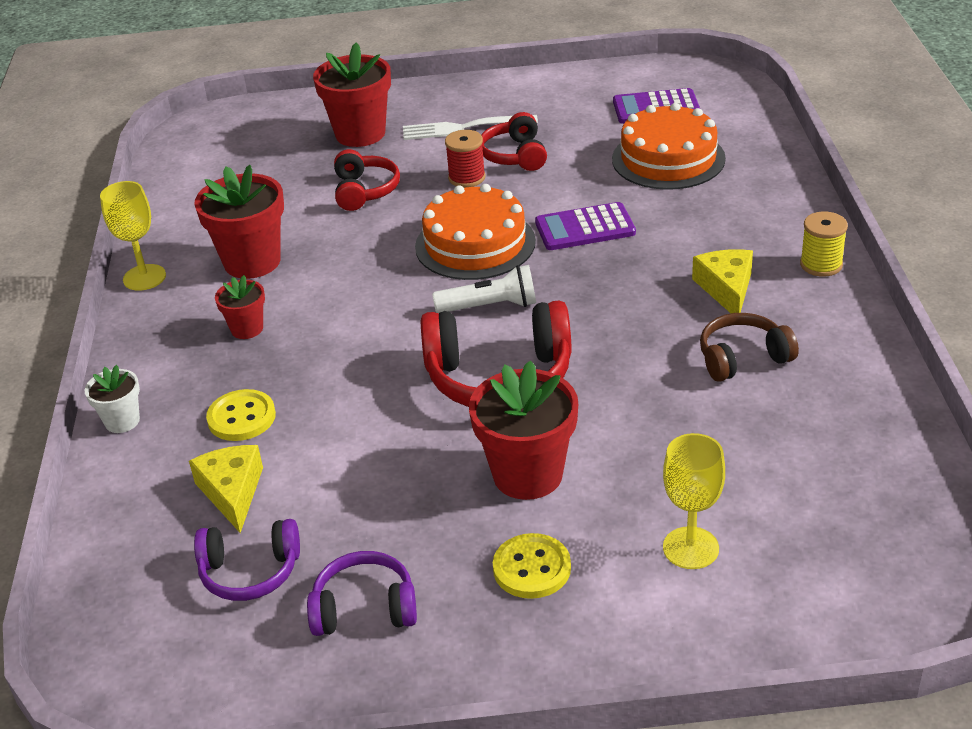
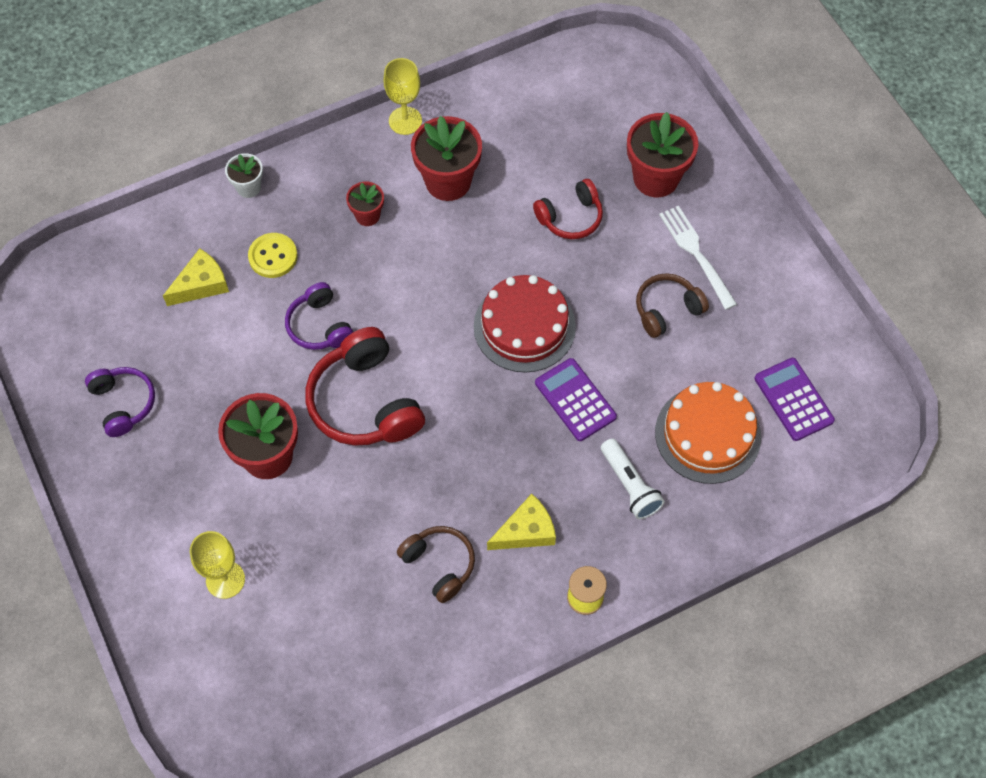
camera: 65 degrees right, 25 degrees up
(250, 572) = (136, 327): purple headphones -> purple headphones (319, 326)
(467, 178) = (617, 285): red spool -> none
(475, 244) = (524, 326): orange cake -> red cake
(490, 306) = (446, 366): white flashlight -> white flashlight (629, 485)
(515, 155) = (667, 309): red headphones -> brown headphones
(532, 568) = (181, 487): yellow button -> none

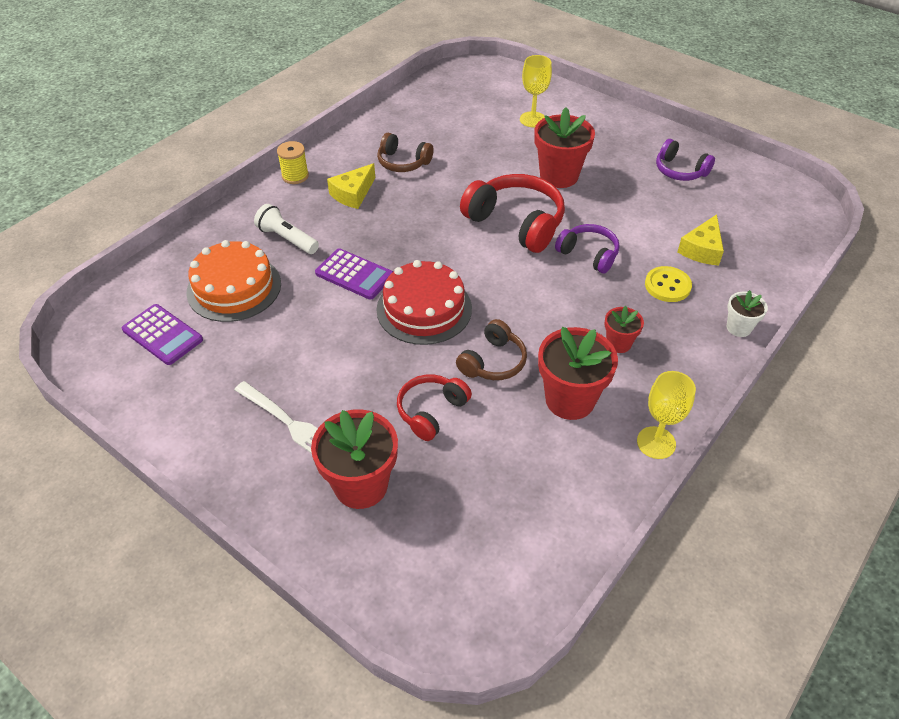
camera: 155 degrees right, 15 degrees down
(667, 309) = (301, 364): brown headphones -> brown headphones (493, 362)

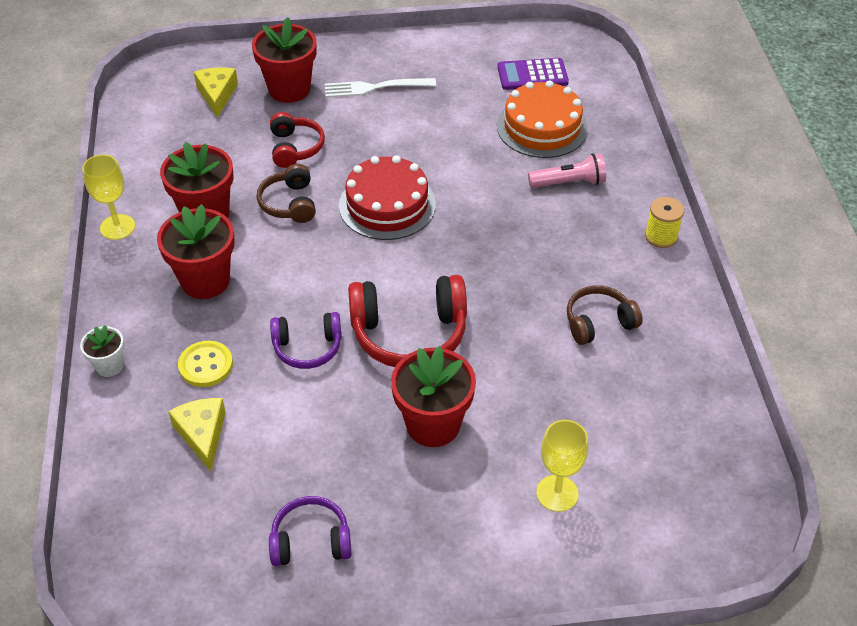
camera: 135 degrees right, 0 degrees up
(287, 239) = (569, 183): white flashlight -> pink flashlight
(353, 194) = (587, 256): yellow cheese -> yellow cheese (217, 95)
(354, 275) = (475, 193): purple calculator -> none
(618, 343) = (205, 281): red flower pot -> red flower pot, size x1.88

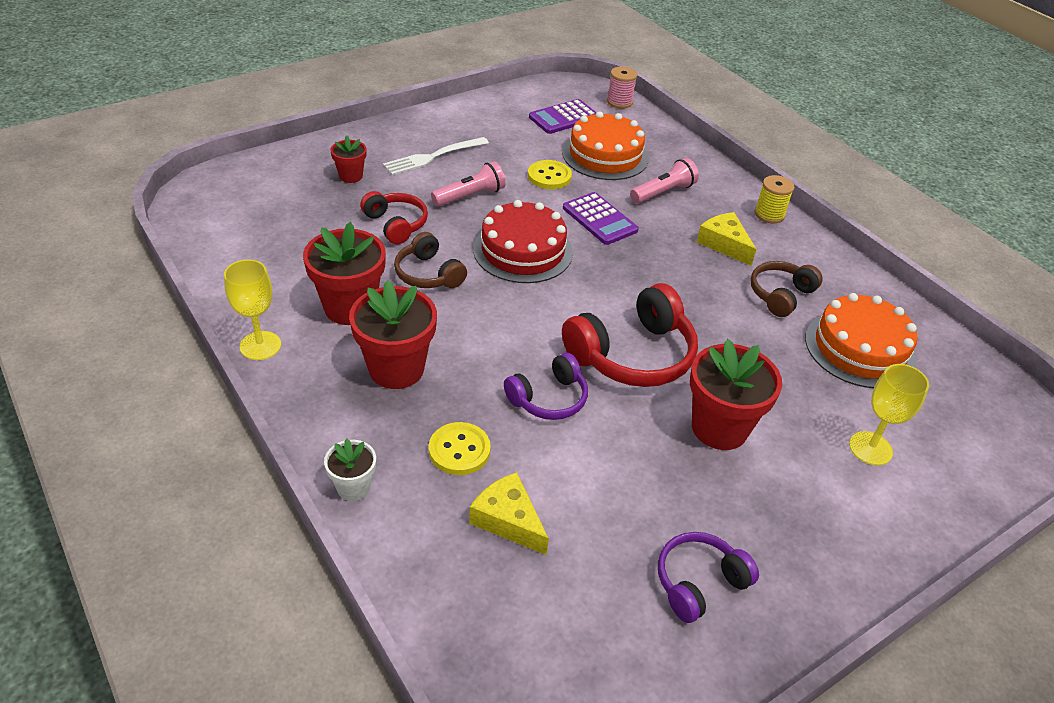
camera: 30 degrees left, 5 degrees down
(217, 95) = (279, 197): yellow cheese -> yellow cheese (724, 244)
(289, 89) = (351, 176): red flower pot -> red flower pot, size x0.53
(380, 137) = (470, 196): none -> pink flashlight
(469, 136) = (549, 176): none -> yellow button
(482, 194) = (599, 219): none -> purple calculator
(605, 70) = (619, 102): none -> pink spool
(632, 400) = (859, 348): none -> orange cake

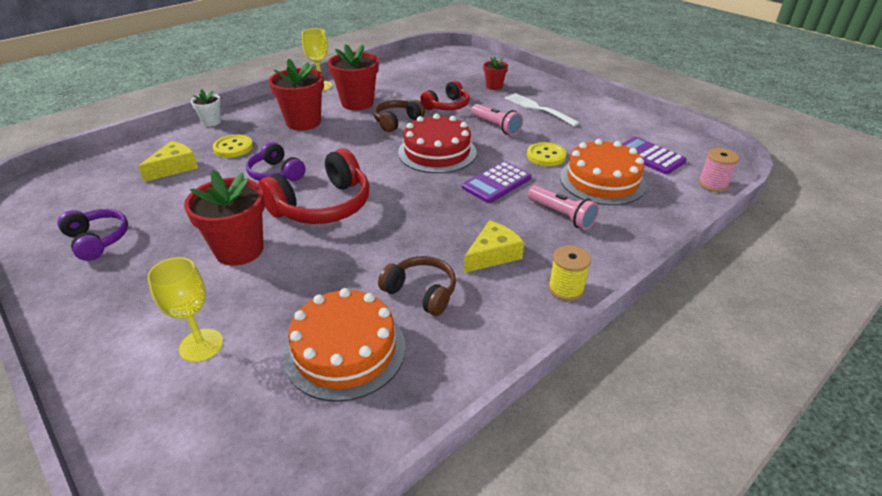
camera: 85 degrees right, 5 degrees down
(633, 355) = (323, 206): red headphones -> red headphones turned 90 degrees counterclockwise

